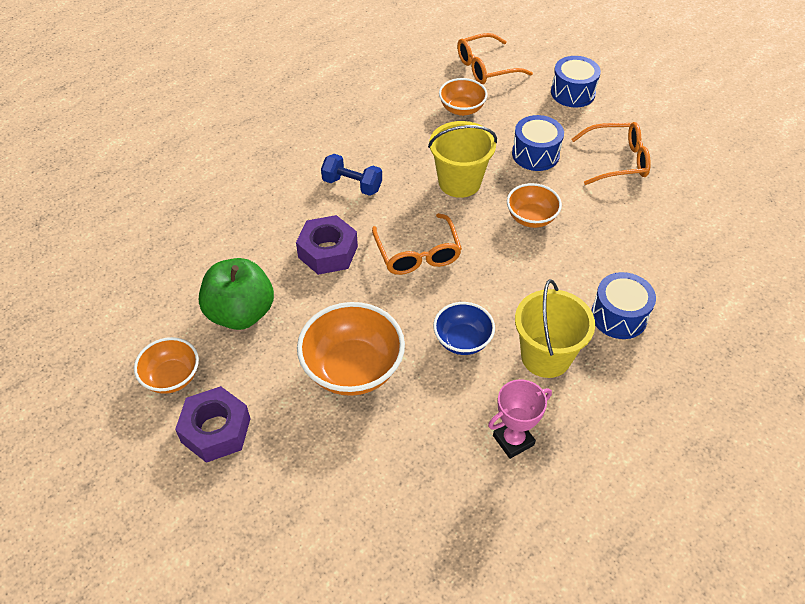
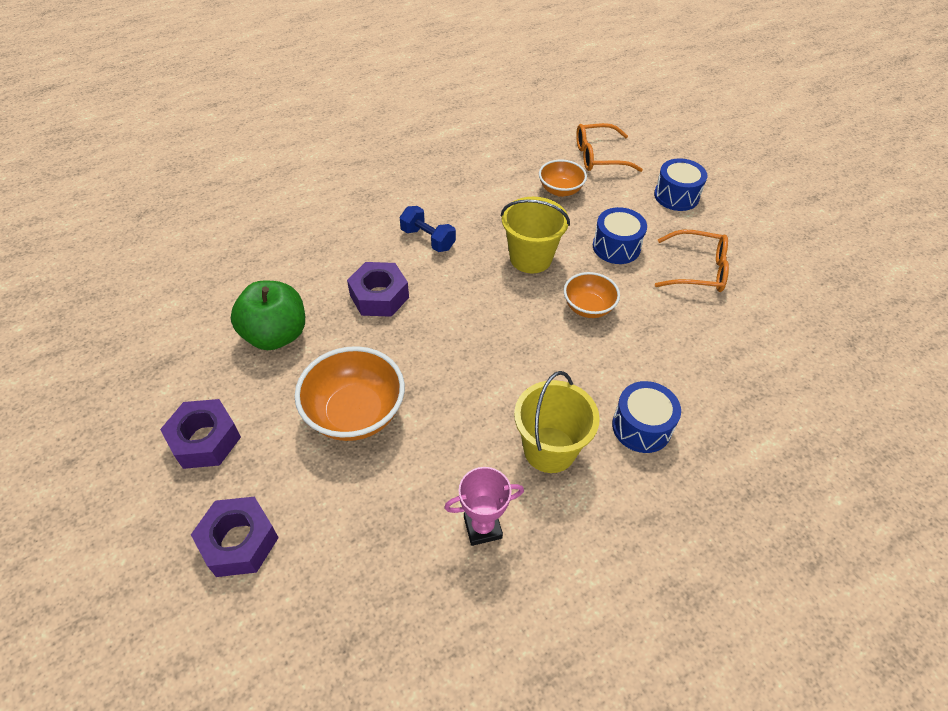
camera: 15 degrees right, 0 degrees up
(172, 377) = (189, 380): orange bowl -> none
(293, 513) = (239, 542): none -> purple nut
(418, 254) = (463, 317): orange glasses -> none
(462, 340) = (472, 412): blue bowl -> none

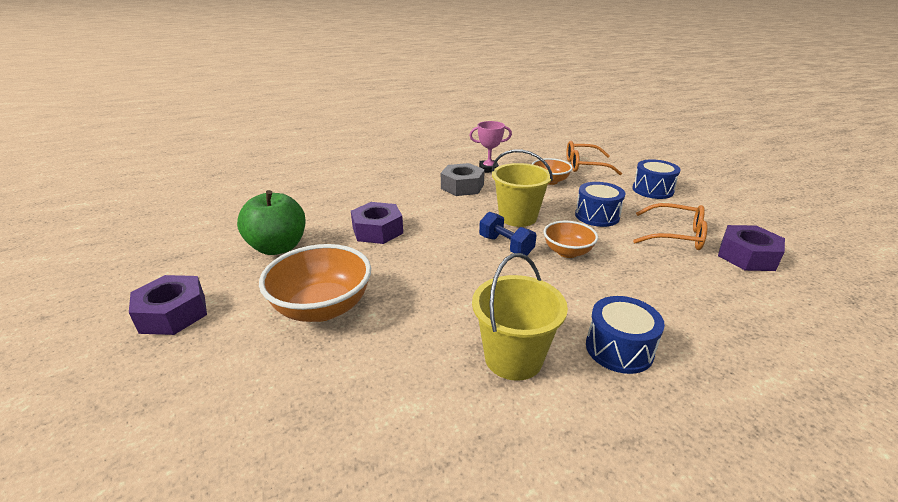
camera: 10 degrees right, 20 degrees down
(239, 542) = (151, 404): purple nut -> purple nut (747, 256)
(428, 239) = (431, 201): blue dumbbell -> blue dumbbell (505, 246)
(459, 210) = (462, 186): none -> grey nut
(482, 527) = (421, 425): pink trophy -> pink trophy (489, 169)

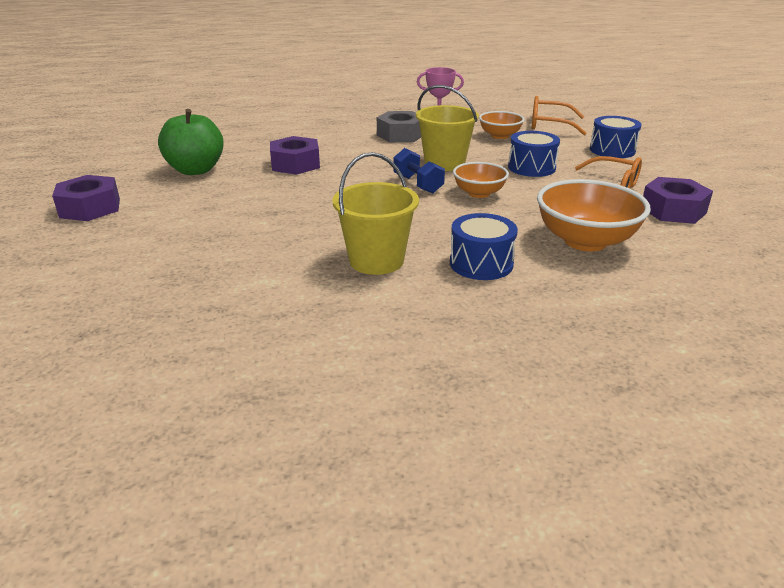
camera: 10 degrees right, 0 degrees up
(322, 308) = (220, 214): orange bowl -> orange bowl (585, 241)

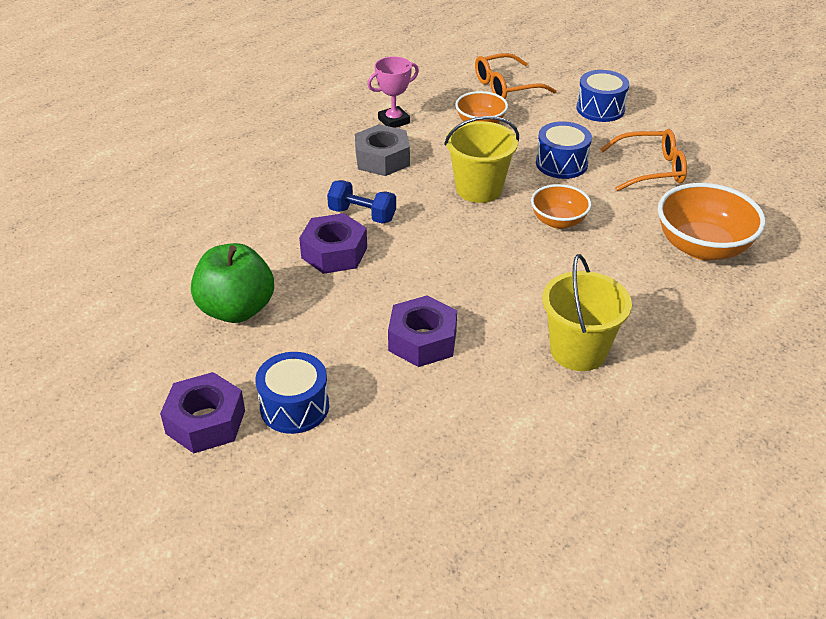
camera: 35 degrees left, 10 degrees up
(418, 184) = (491, 232): blue dumbbell -> blue dumbbell (362, 215)
(481, 263) = (659, 312): blue drum -> blue drum (294, 407)
(673, 210) = (724, 178): purple nut -> purple nut (422, 340)

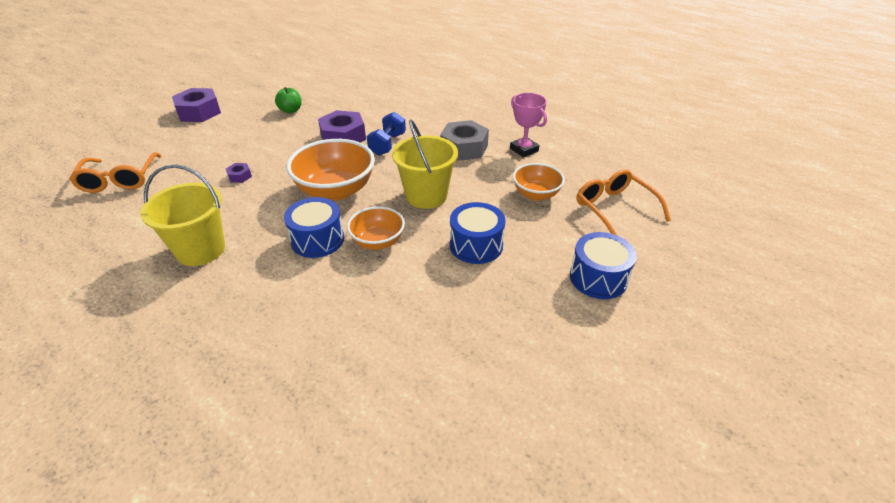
camera: 85 degrees right, 0 degrees up
(236, 309) = (290, 110): green apple -> green apple, size x0.52
(294, 407) = (197, 136): blue drum -> blue drum (317, 240)
(422, 340) = (239, 176): purple nut -> purple nut, size x0.46
(651, 169) = (477, 315): orange glasses -> orange glasses (119, 180)
(702, 247) = (328, 347): orange bowl -> orange bowl (336, 190)

